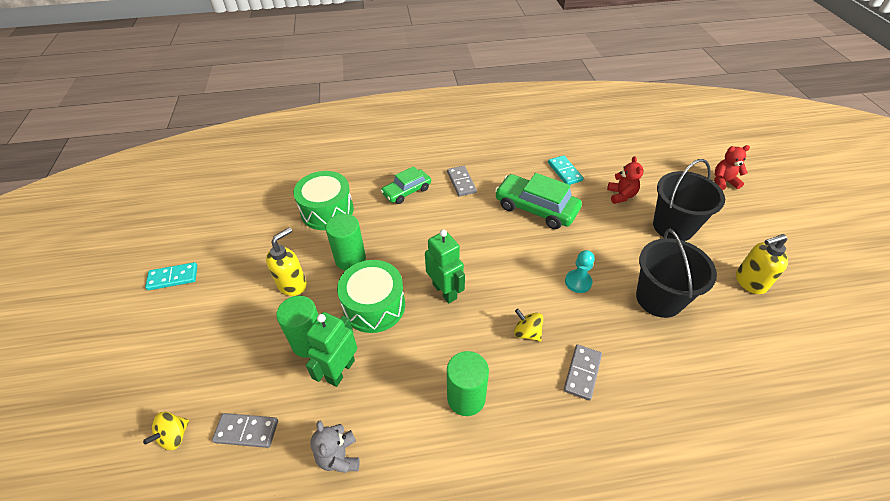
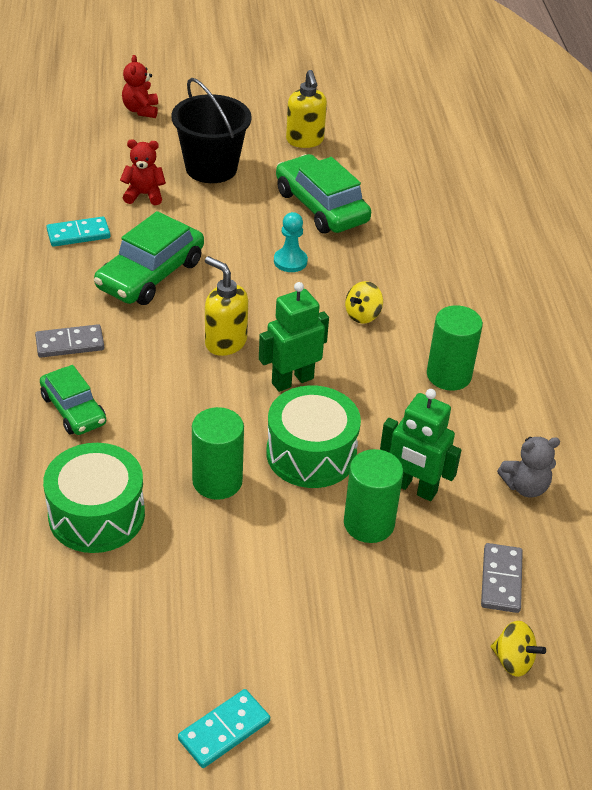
camera: 90 degrees left, 5 degrees down
(173, 278) = (224, 730): turquoise domino -> turquoise domino turned 60 degrees clockwise
(292, 284) = (261, 551): yellow soap dispenser -> yellow soap dispenser (225, 342)
(582, 373) = (416, 282): grey domino -> none
(659, 298) = (321, 207): black bucket -> green car

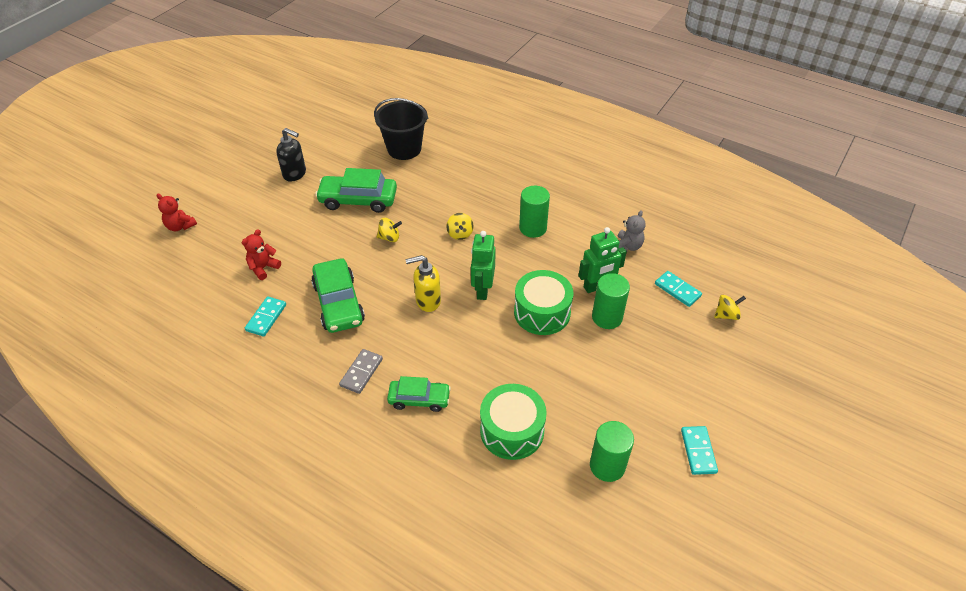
camera: 50 degrees left, 5 degrees up
(211, 168) = (273, 225): black bucket -> black bucket (404, 149)
(217, 481) = (530, 362): green cylinder -> green cylinder (607, 466)
(290, 261) = (389, 238): turquoise pawn -> yellow spinning top
(305, 141) = (295, 174): yellow soap dispenser -> black soap dispenser
(501, 580) = (677, 290): grey domino -> turquoise domino

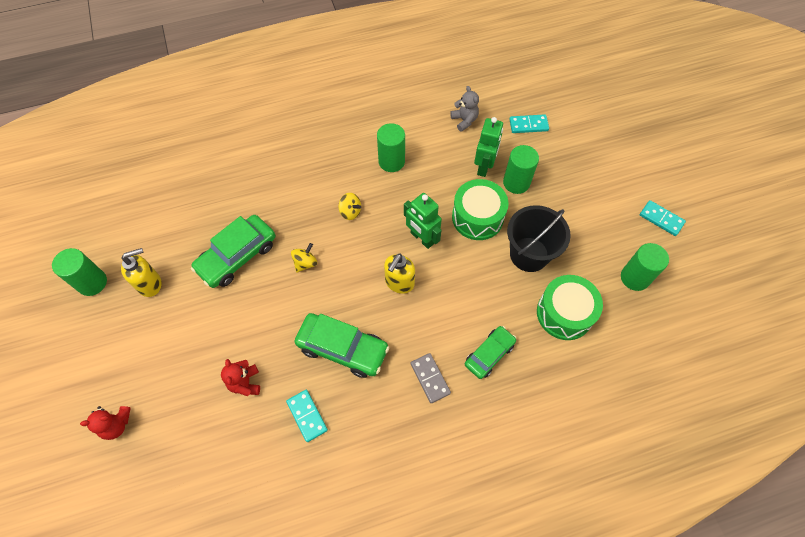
camera: 50 degrees left, 15 degrees up
(270, 149) = (92, 282): none -> green cylinder
(295, 174) = (150, 284): black soap dispenser -> yellow soap dispenser
(404, 149) = (211, 181): black bucket -> black bucket (529, 254)
(726, 315) = (572, 117): yellow spinning top -> none

